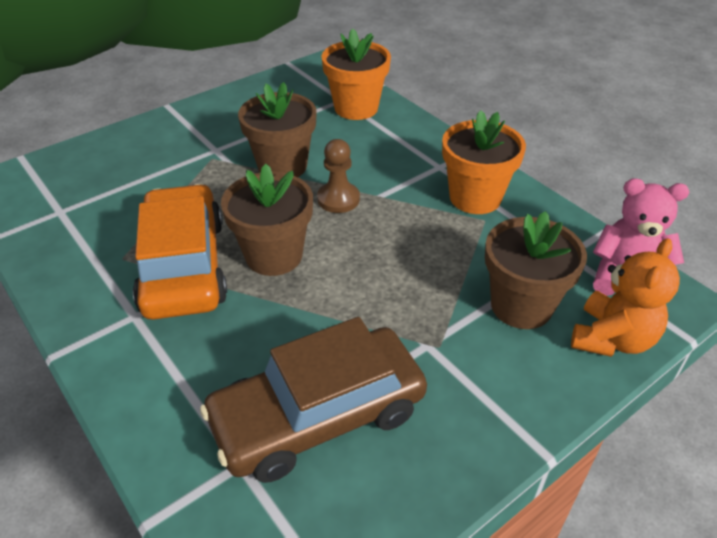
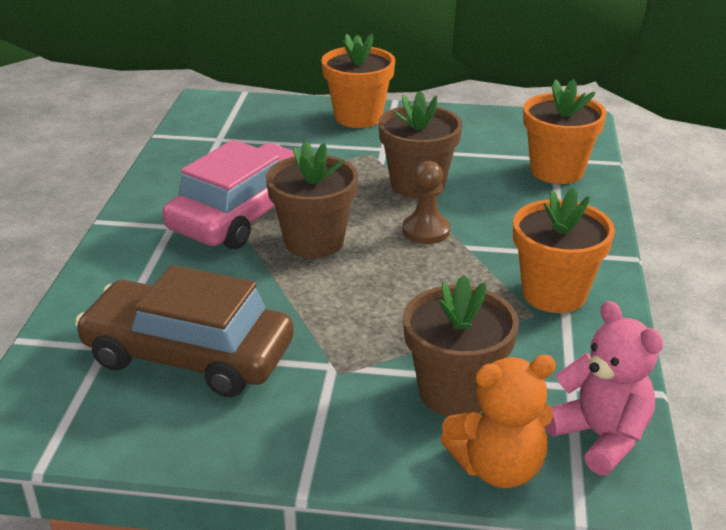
camera: 45 degrees right, 10 degrees down
(158, 133) = (358, 117): none -> orange flower pot
(184, 266) = (244, 214): orange car -> pink car

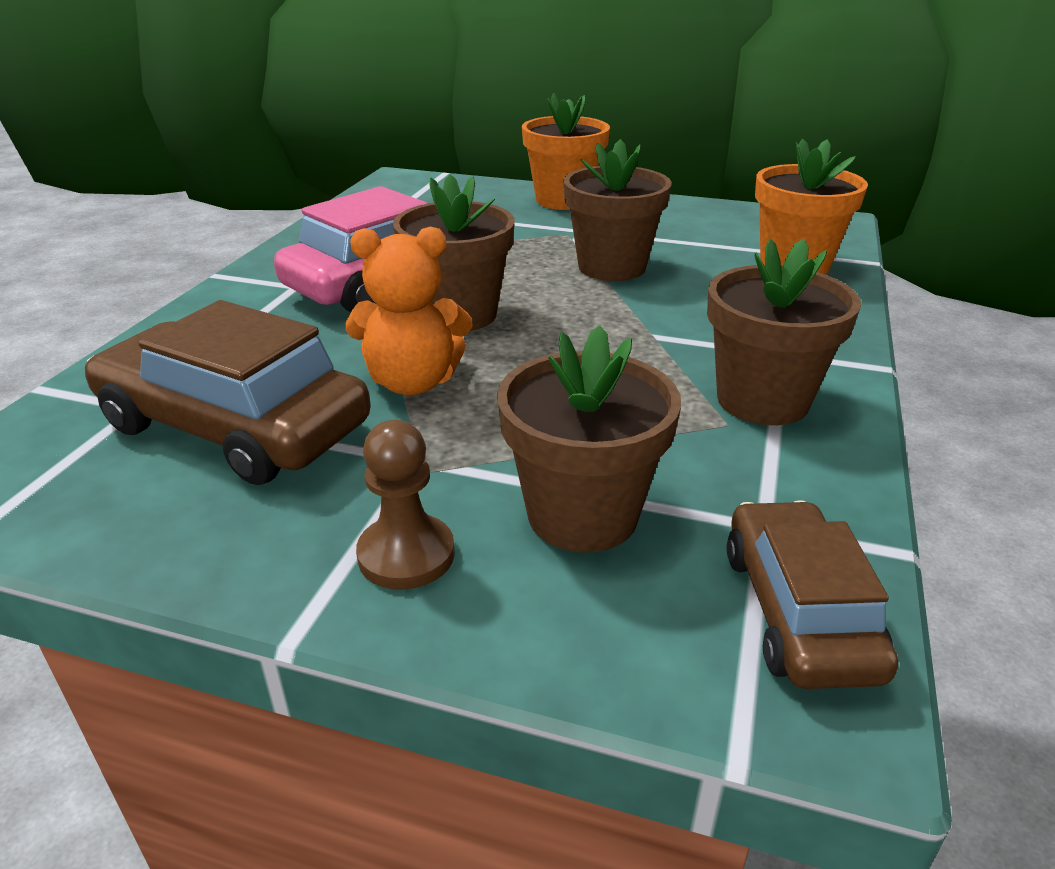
camera: 10 degrees right, 0 degrees up
(426, 231) = (606, 314): brown pawn -> brown pawn (406, 555)
(498, 467) = (616, 639): orange teddy bear -> orange teddy bear (413, 382)
(554, 294) = (762, 400): orange flower pot -> brown flower pot
(600, 437) = (799, 611): pink teddy bear -> brown car

